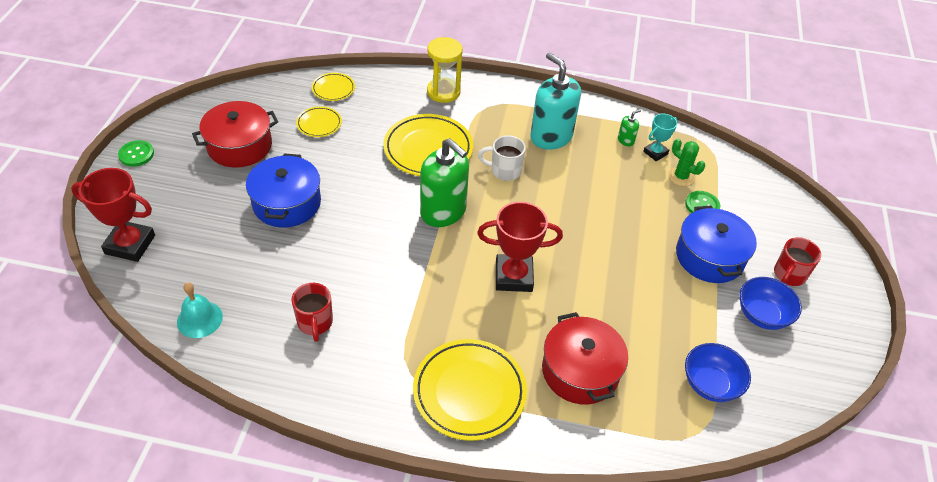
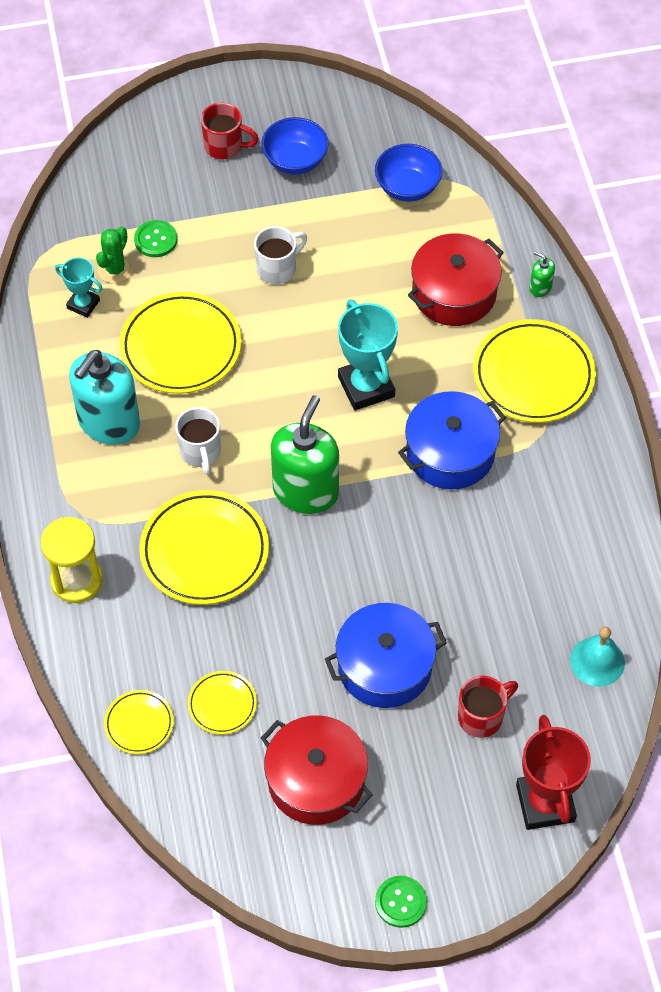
camera: 110 degrees left, 10 degrees up
(315, 323) = (535, 546): red mug -> red mug (482, 717)
(513, 277) = (366, 387): red trophy -> turquoise trophy
(597, 188) = (181, 347): none -> yellow plate
(625, 140) = (75, 340): green soap dispenser -> green soap dispenser (540, 287)
(649, 265) = (278, 268): none -> white mug
(709, 256) = (235, 218): blue pot -> blue pot (450, 453)

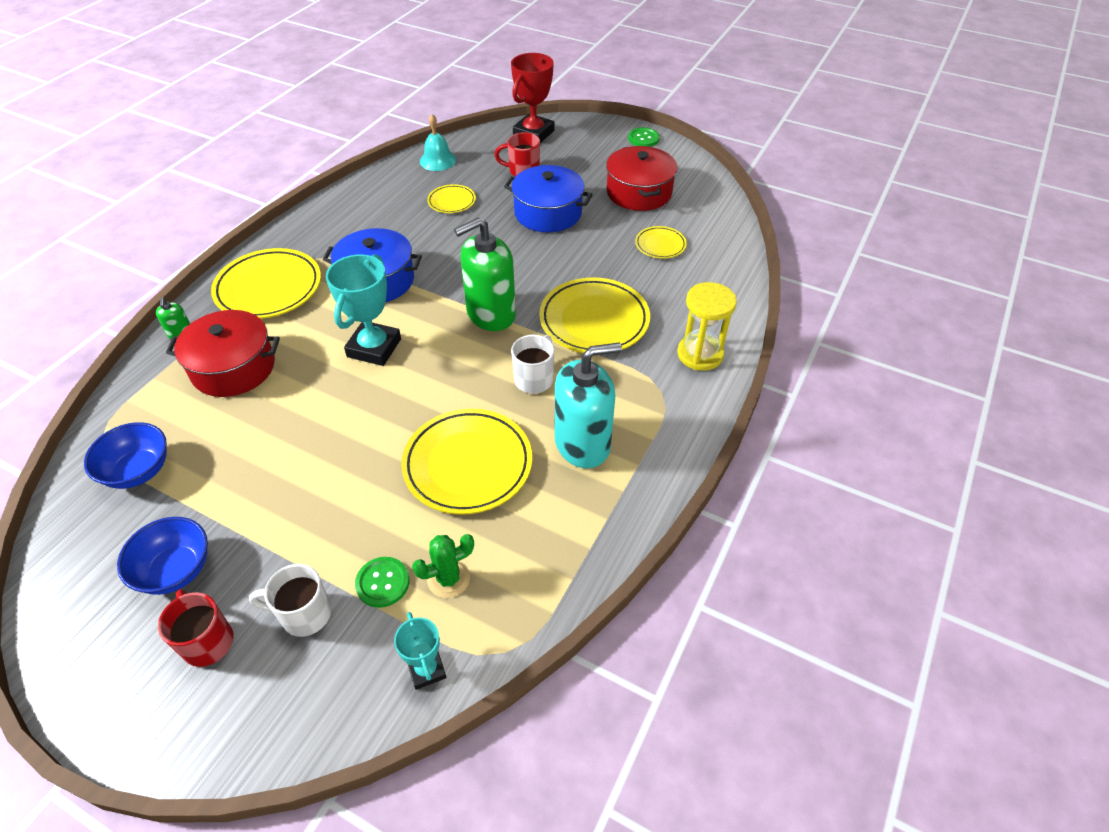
camera: 140 degrees left, 10 degrees down
(83, 304) = (510, 564): turquoise trophy -> turquoise trophy (426, 669)
(139, 724) = (720, 262): yellow plate -> yellow plate (452, 201)
(278, 268) = (320, 476): white mug -> white mug (304, 614)

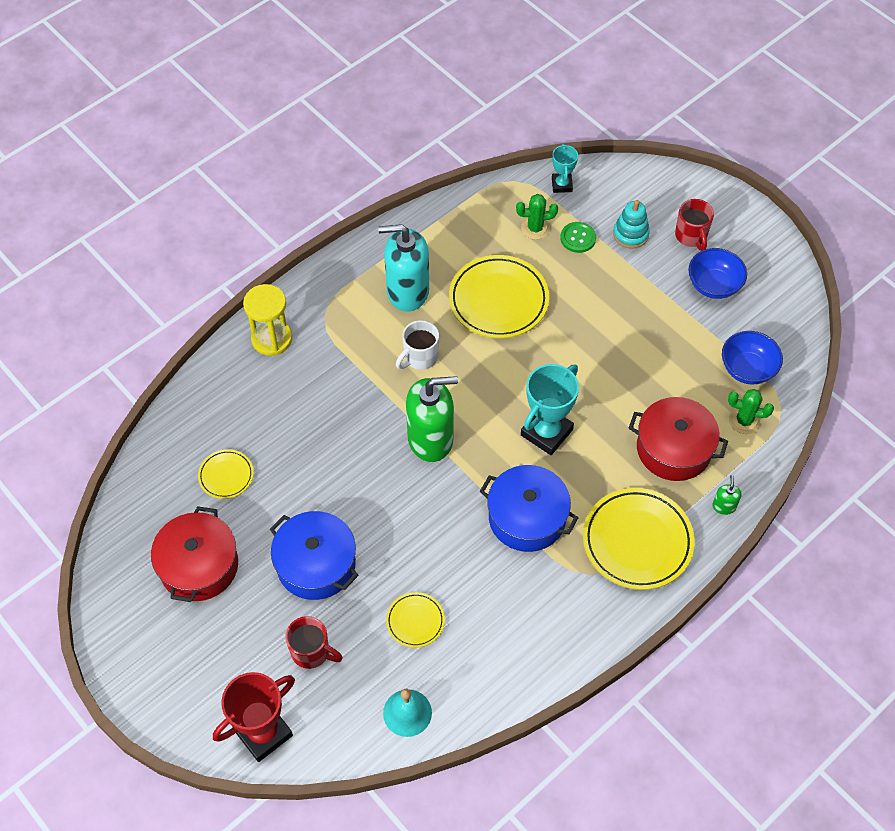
camera: 160 degrees left, 10 degrees up
(149, 414) = (744, 421): none -> green cactus
(304, 614) = (630, 234): white mug -> turquoise stacking toy
(594, 320) = (341, 402): yellow plate -> none
(643, 138) = (131, 670): green button -> none

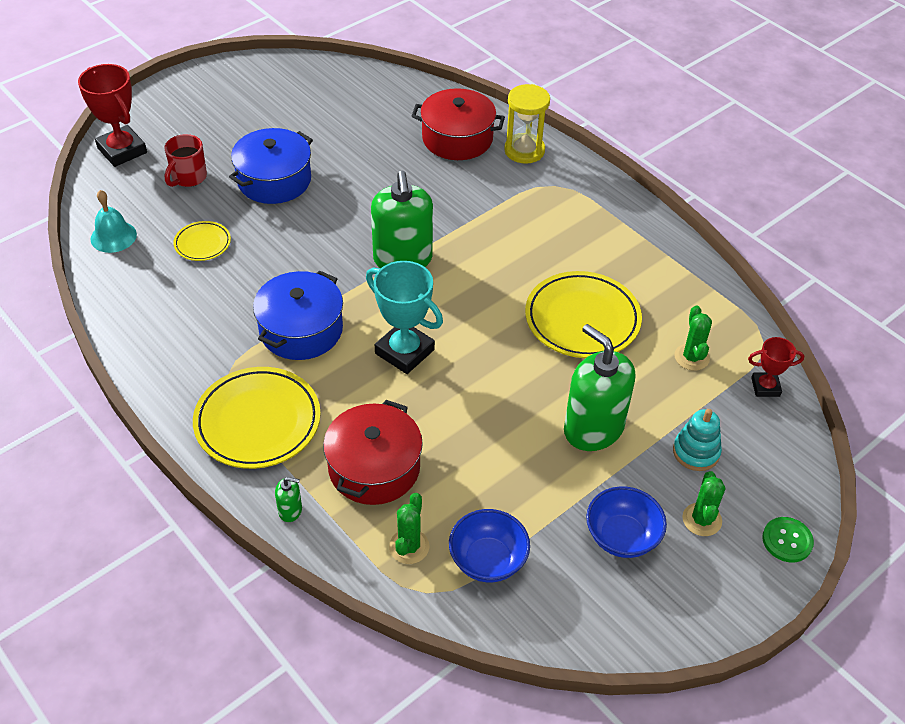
camera: 90 degrees right, 10 degrees down
(199, 565) = (286, 112): red pot -> red pot (457, 138)
(226, 475) = (373, 125): yellow plate -> none
(407, 291) = (589, 246): turquoise soap dispenser -> none
(419, 357) = (503, 253): white mug -> none
(562, 185) = (765, 387): turquoise trophy -> red trophy
(578, 238) = (682, 397): green button -> green button (787, 540)
(616, 298) = (593, 429): none -> green soap dispenser
(691, 236) = (702, 519): red mug -> green cactus

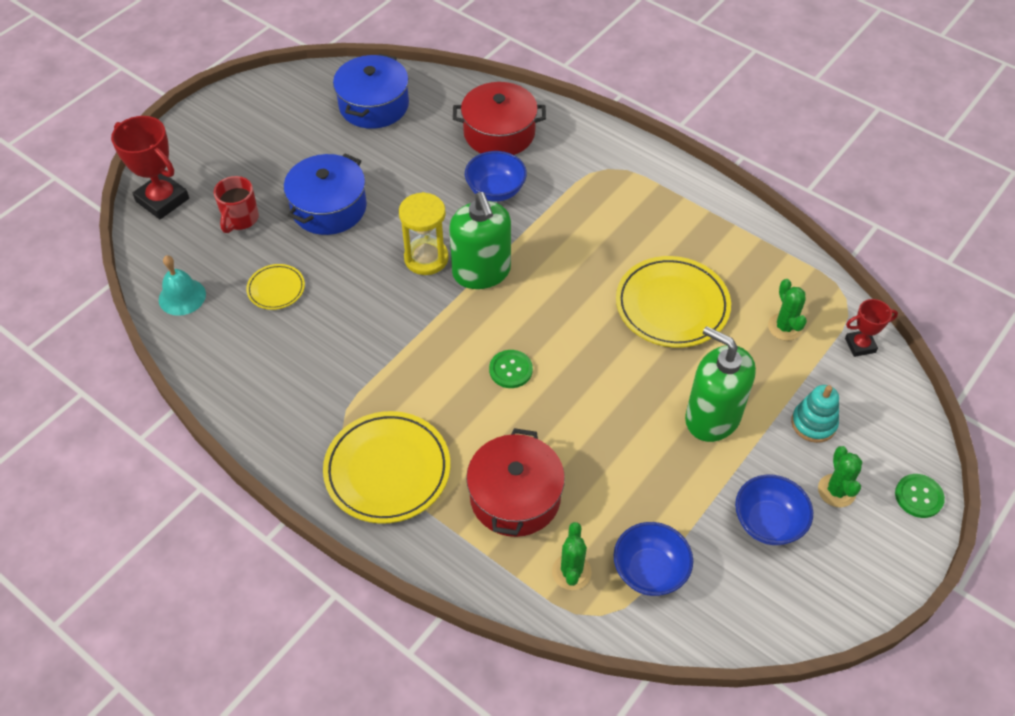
camera: 10 degrees left, 5 degrees up
(290, 510) = (446, 557): green soap dispenser -> none
(301, 329) = (402, 365): blue pot -> blue pot (374, 105)
(404, 351) = (510, 370): turquoise trophy -> green button
(438, 189) = (495, 190): none -> blue bowl
(524, 150) = (568, 136): yellow hourglass -> yellow hourglass (426, 258)

